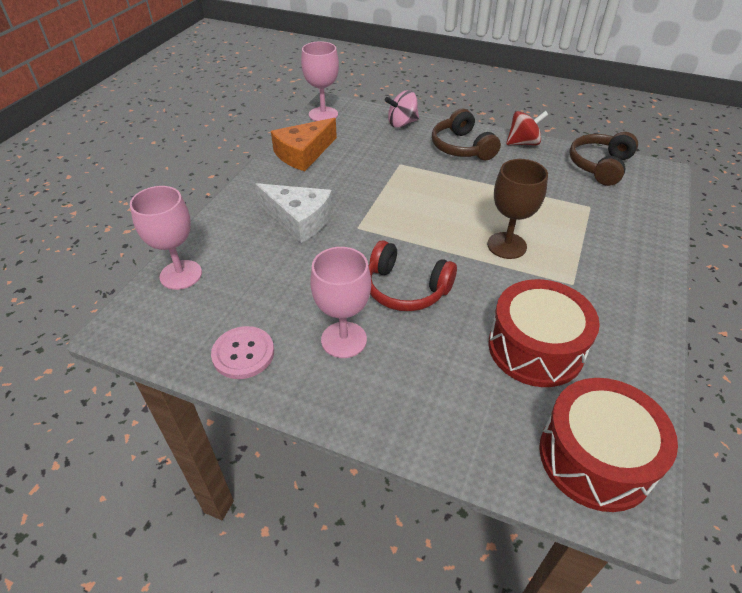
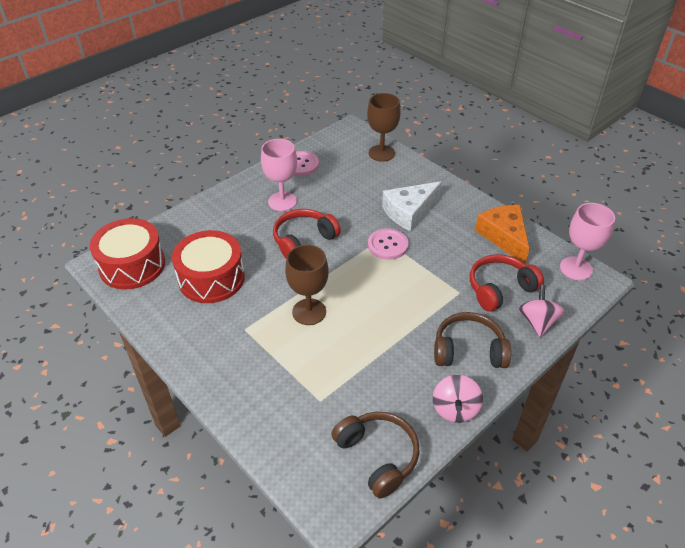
camera: 115 degrees right, 0 degrees up
(181, 275) = (381, 153): pink goblet -> brown goblet
(367, 220) = (387, 245): none -> pink button
(378, 145) = (500, 289): none -> red headphones
(523, 143) = (455, 409): red spinning top -> pink spinning top

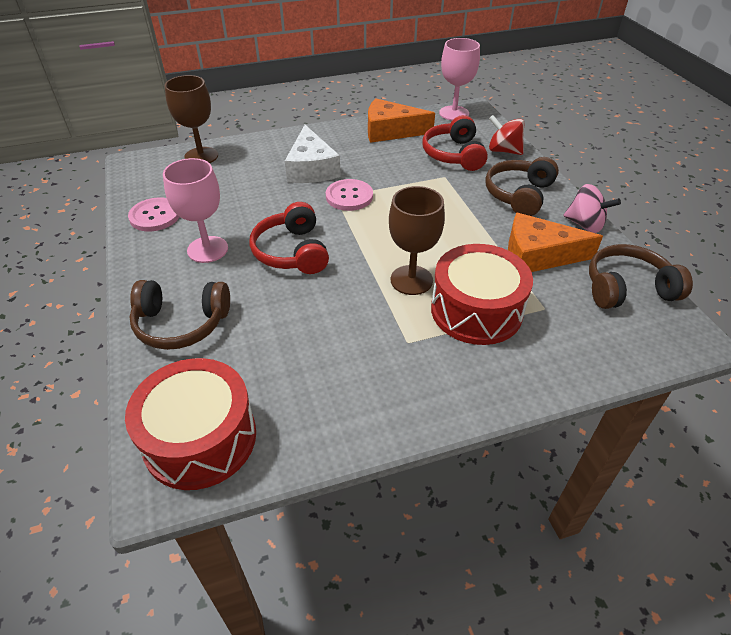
camera: 65 degrees left, 0 degrees up
(211, 220) = (181, 324): none -> brown headphones
(211, 278) = (296, 351): red drum -> red drum (476, 310)
(386, 382) = (538, 255): none -> orange cheese
(537, 322) = (503, 151): pink spinning top -> red spinning top

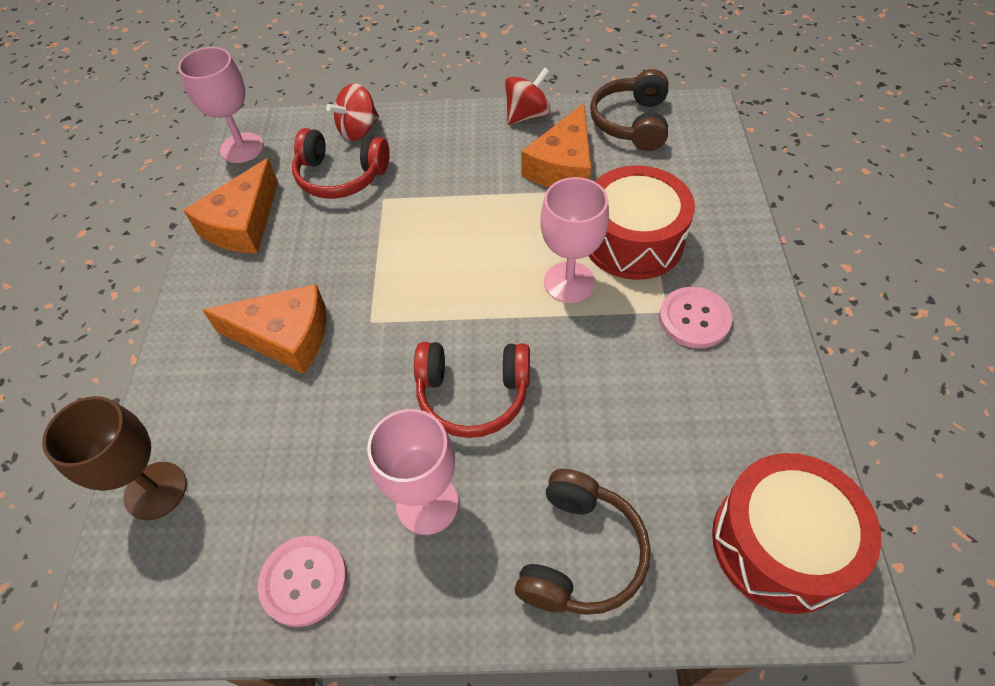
camera: 70 degrees left, 10 degrees up
(311, 168) = (285, 336): white cheese -> orange cheese
(349, 196) = (378, 306): pink button -> pink button (694, 319)
(411, 280) = (569, 282): brown goblet -> pink goblet
(519, 195) = (453, 146): brown headphones -> none
(585, 224) = (527, 115): pink spinning top -> red spinning top

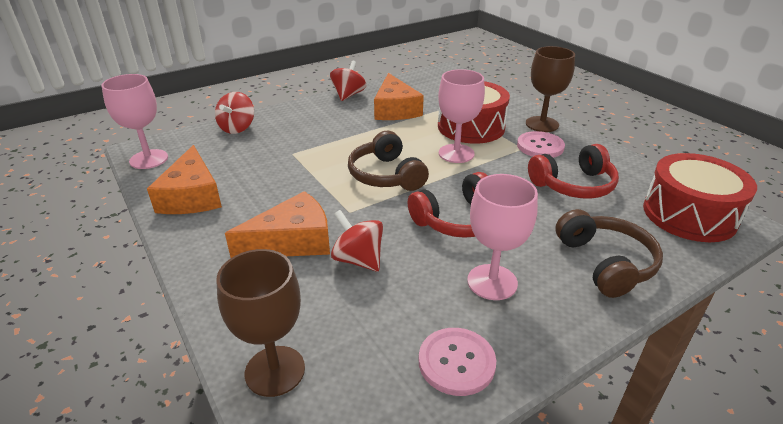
camera: 35 degrees left, 20 degrees down
(324, 396) = (358, 260): none -> red spinning top
(340, 176) = (248, 152): red headphones -> red headphones (573, 185)
(631, 123) = (414, 84): brown headphones -> brown headphones (386, 175)
(740, 277) = (542, 124): none -> brown goblet

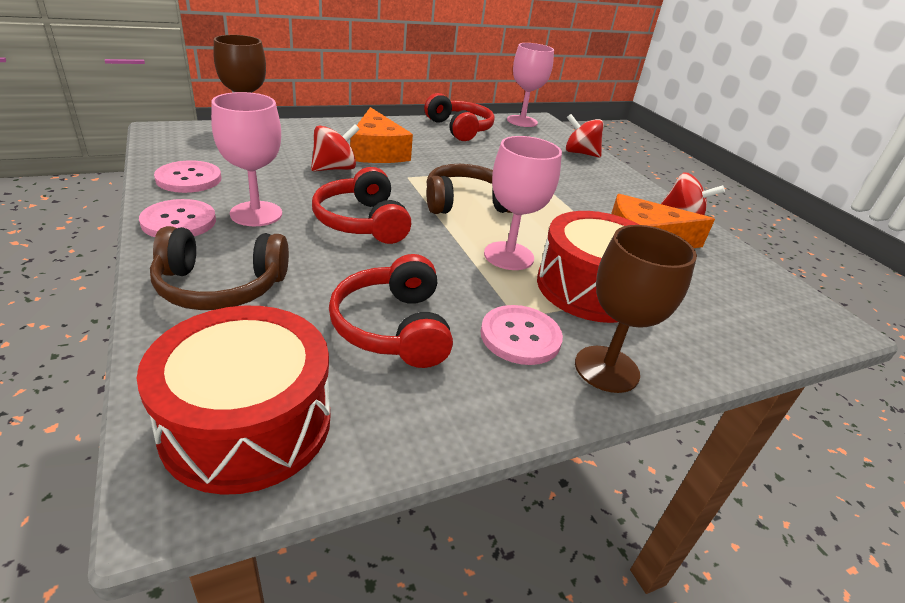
camera: 95 degrees right, 0 degrees up
(192, 196) = (459, 129): orange cheese -> red headphones
(545, 326) = (179, 221): none -> pink button

